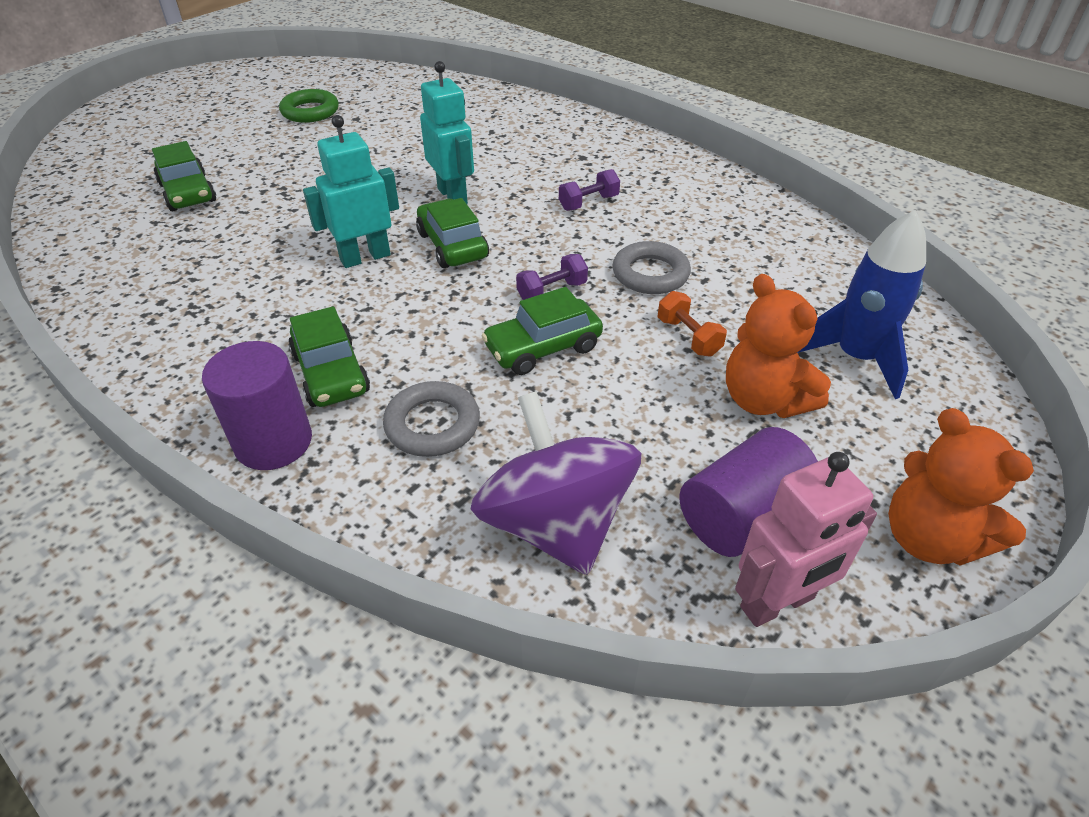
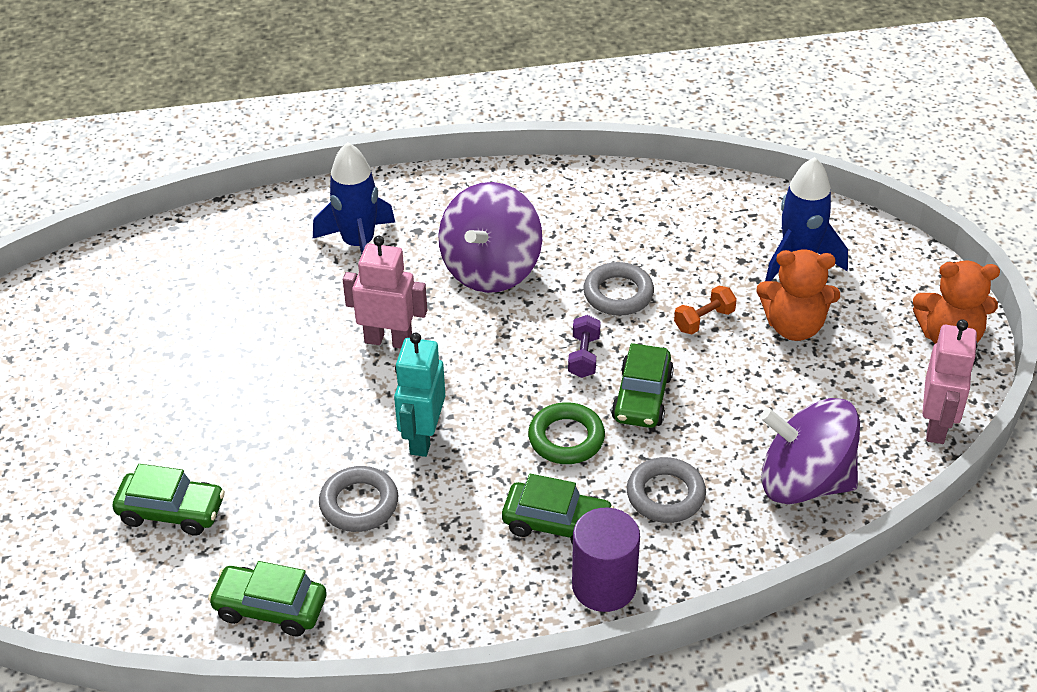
camera: 50 degrees left, 0 degrees up
(263, 262) = (359, 504): none -> grey ring
(310, 111) = (103, 359): green ring -> green ring (566, 438)
(452, 245) = (463, 378): green car -> green car (270, 608)
(453, 196) = (388, 340): turquoise robot -> pink robot
(534, 142) = (358, 244): none -> blue rocket
(588, 203) = (491, 269): purple dumbbell -> purple spinning top
(688, 337) = (704, 320): orange dumbbell -> orange dumbbell turned 45 degrees counterclockwise
(742, 515) = (870, 399): purple cylinder -> none

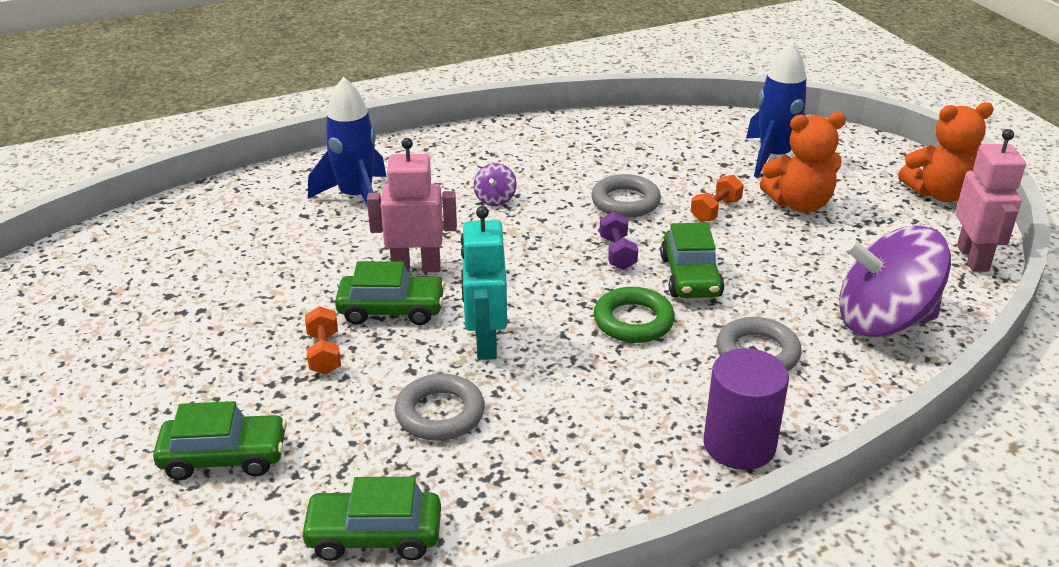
camera: 15 degrees left, 10 degrees down
(279, 422) = (324, 353): none -> orange dumbbell
(491, 269) = (495, 199): purple spinning top -> purple spinning top, size x0.40
(557, 524) = (661, 396): green car -> green car (391, 310)

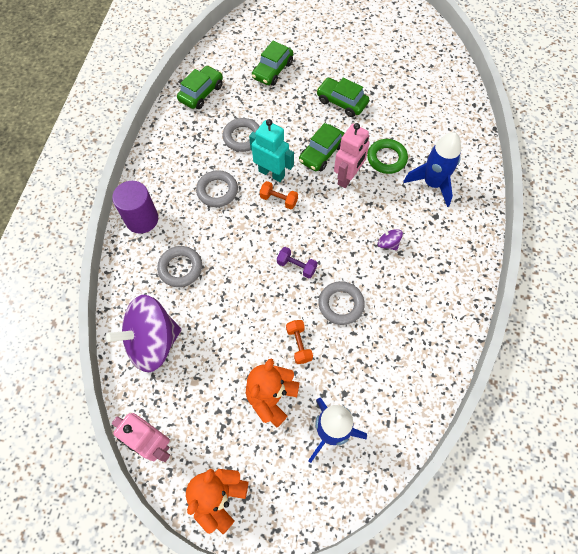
camera: 125 degrees right, 30 degrees up
(324, 353) = (309, 119): orange dumbbell -> orange dumbbell (279, 200)
(584, 385) = (217, 191): none -> grey ring
(633, 321) = (241, 236): green ring -> green ring (386, 158)
(690, 277) = (252, 284): green car -> green car (341, 102)
(883, 321) = (152, 342): purple spinning top -> purple spinning top turned 150 degrees counterclockwise

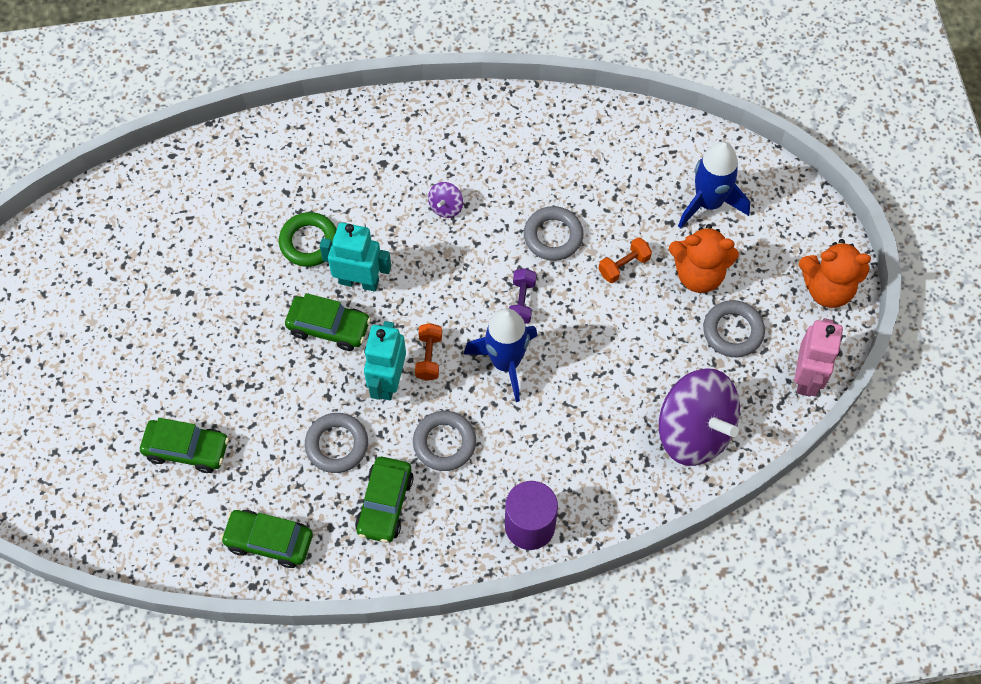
camera: 110 degrees left, 0 degrees up
(180, 268) = (582, 441): grey ring -> grey ring (733, 331)
(341, 102) = (222, 329): green car -> green car (385, 504)
(348, 177) = (359, 281): pink robot -> turquoise robot
(432, 184) = (332, 177): blue rocket -> blue rocket (505, 362)

